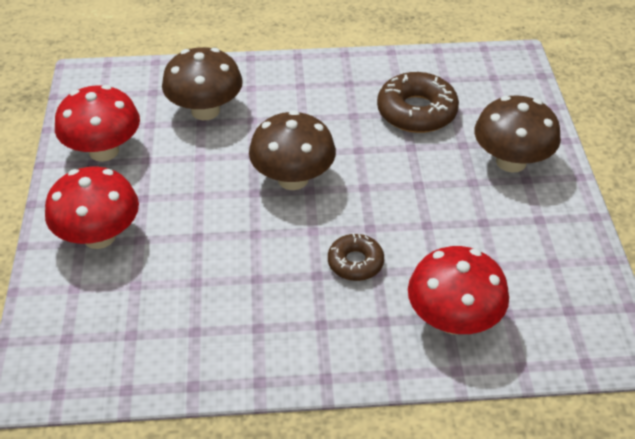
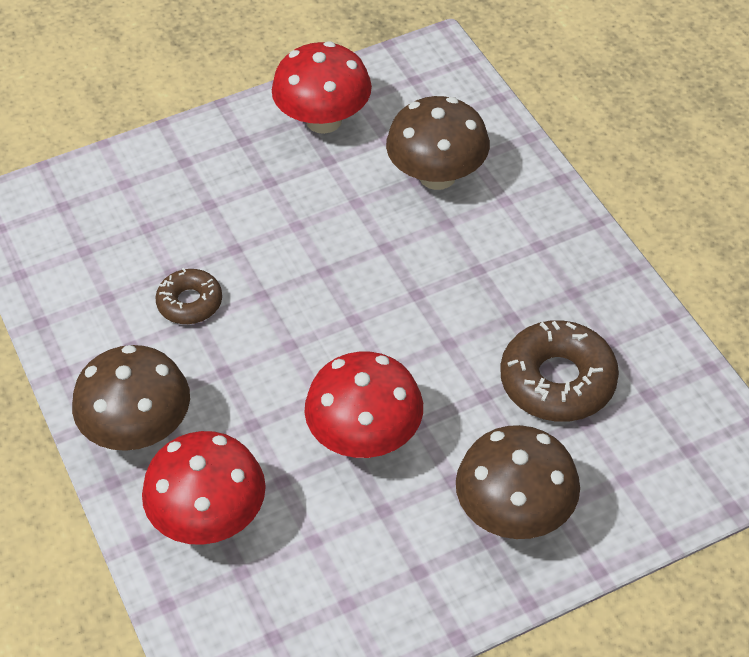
camera: 70 degrees right, 5 degrees up
(99, 236) = (199, 172): red mushroom -> red mushroom (365, 437)
(293, 179) = (364, 297): brown mushroom -> brown mushroom (139, 430)
(355, 262) = (257, 400): brown donut -> brown donut (190, 303)

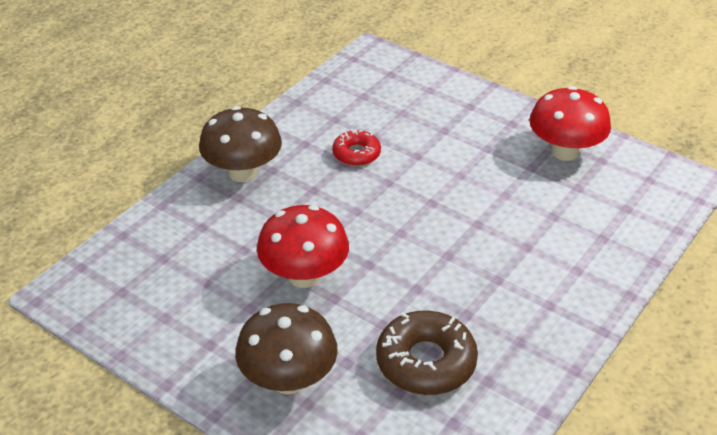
camera: 60 degrees right, 10 degrees down
(190, 303) = (356, 154): brown donut -> red donut
(210, 518) = (195, 228): red mushroom -> none
(437, 176) = (567, 225): brown mushroom -> none

